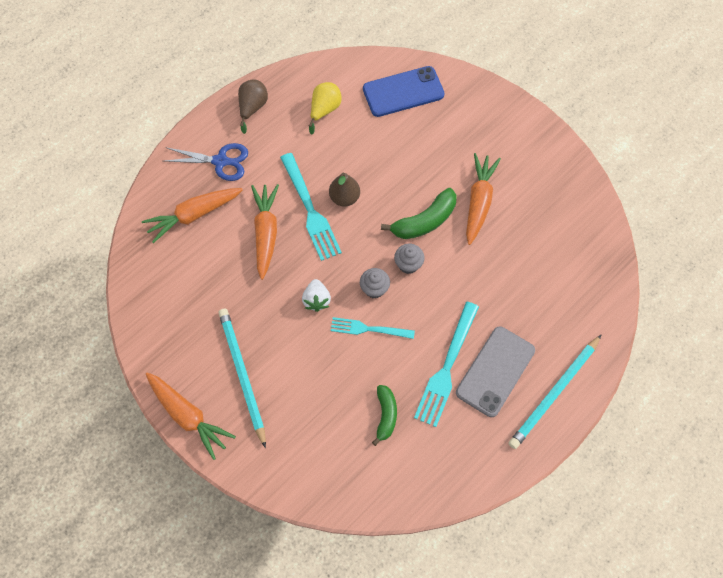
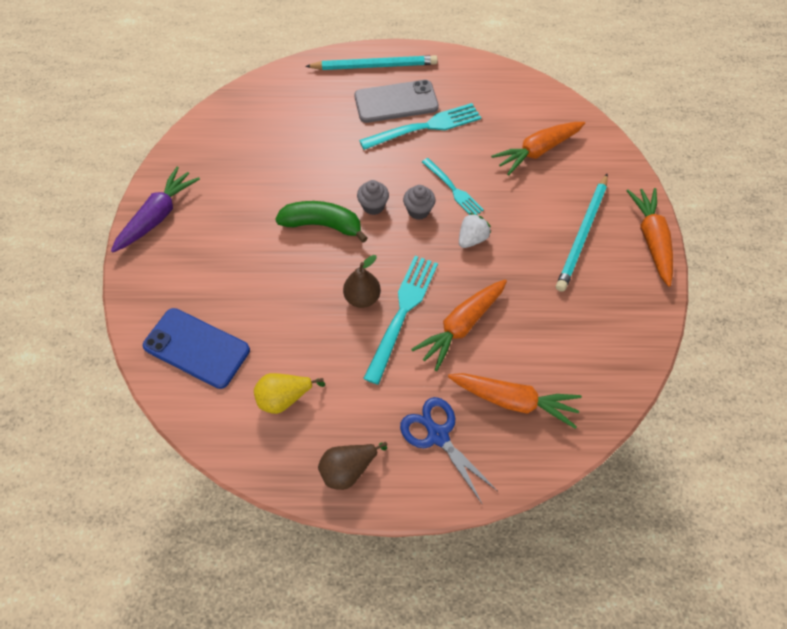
camera: 135 degrees left, 5 degrees down
(385, 415) = (498, 133): green banana -> none
(479, 201) = (265, 204): orange carrot -> orange carrot (537, 151)
(531, 136) = (158, 216): none -> purple carrot

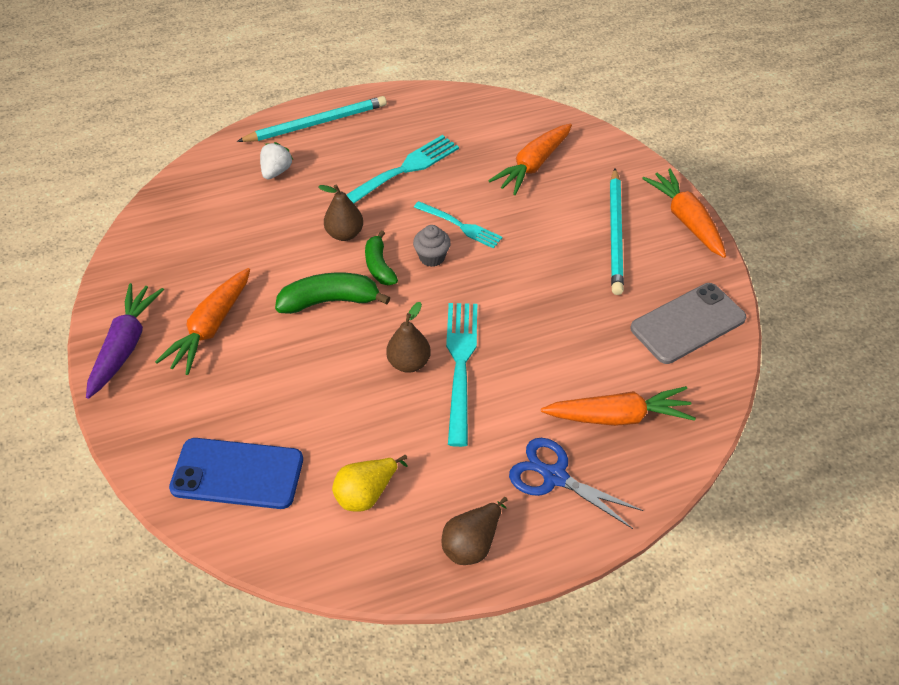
camera: 20 degrees left, 10 degrees down
(357, 170) = (345, 234): none -> brown pear
(373, 206) = (379, 266): grey cupcake -> green banana
(396, 102) = (357, 154): grey phone -> grey phone (688, 323)
(461, 326) = (530, 359): orange carrot -> orange carrot (211, 328)
(472, 239) = (502, 269): white strawberry -> white strawberry (276, 171)

